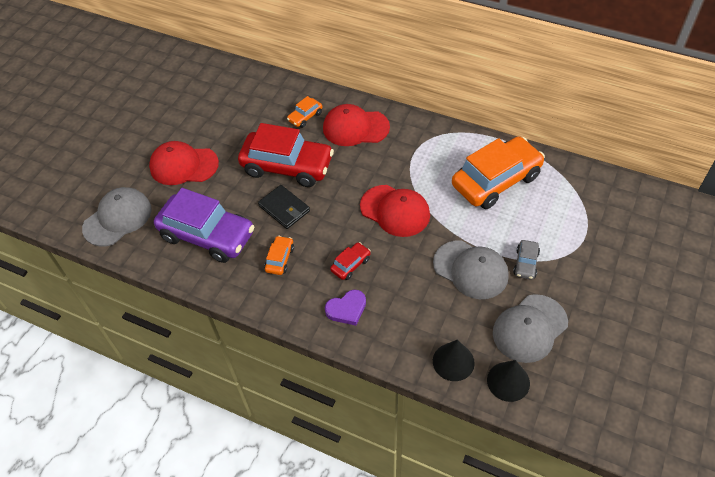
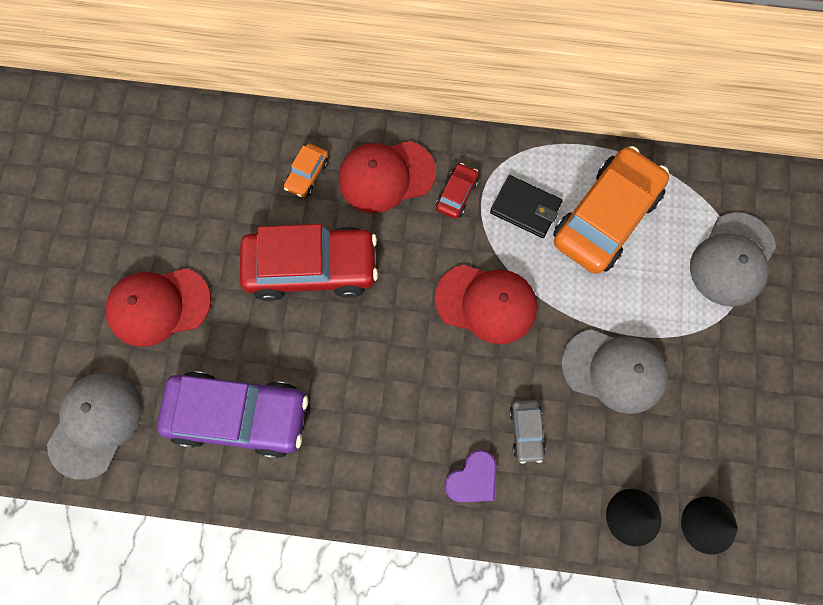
camera: 20 degrees left, 20 degrees up
(280, 259) = (355, 426): orange car -> none
(284, 208) = (332, 341): black wallet -> black wallet (525, 208)
(350, 265) = (455, 407): red car -> red car (457, 195)
(525, 263) = (680, 341): grey car -> grey car (526, 432)
(529, 328) = (713, 439): grey cap -> grey cap (732, 260)

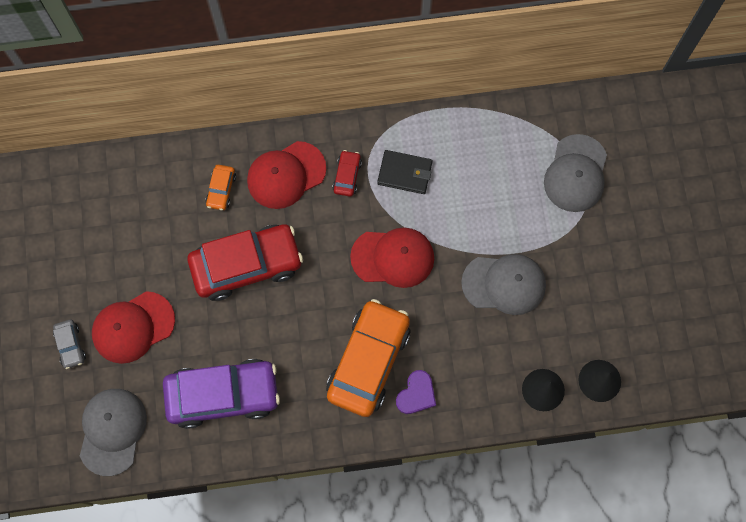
camera: 15 degrees left, 0 degrees up
(526, 432) = (448, 348): grey car -> grey car (70, 345)
(605, 218) = (470, 165): orange car -> orange car (369, 361)

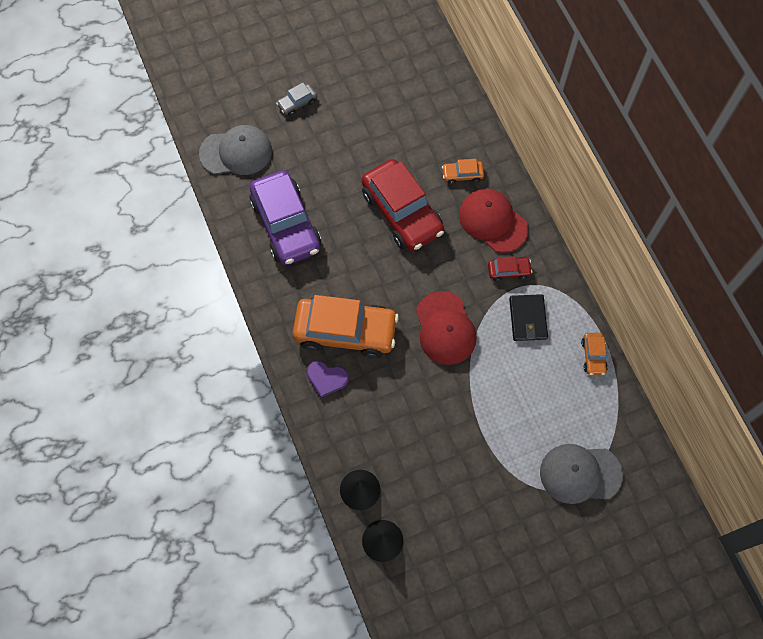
camera: 75 degrees right, 5 degrees down
(133, 327) = (324, 142): red cap -> none
(461, 123) = (593, 356): none -> orange car
(504, 284) = (450, 431): grey cap -> none

